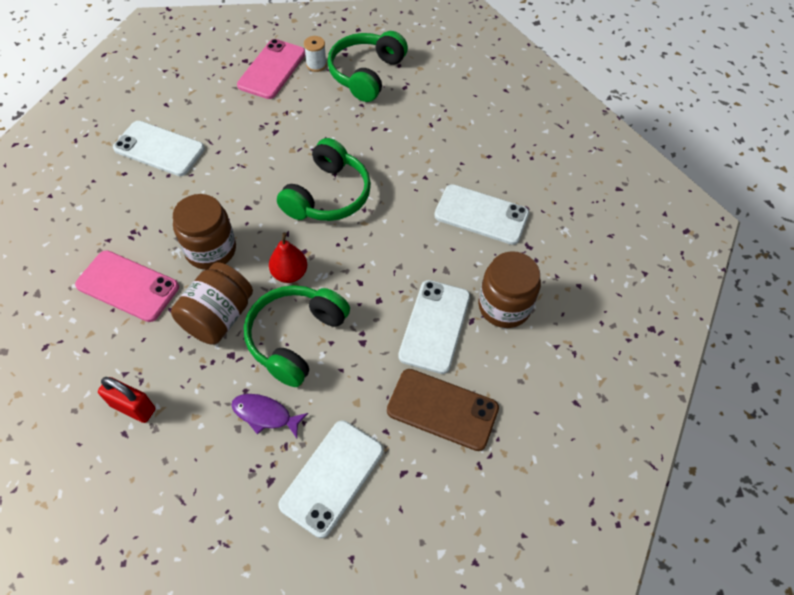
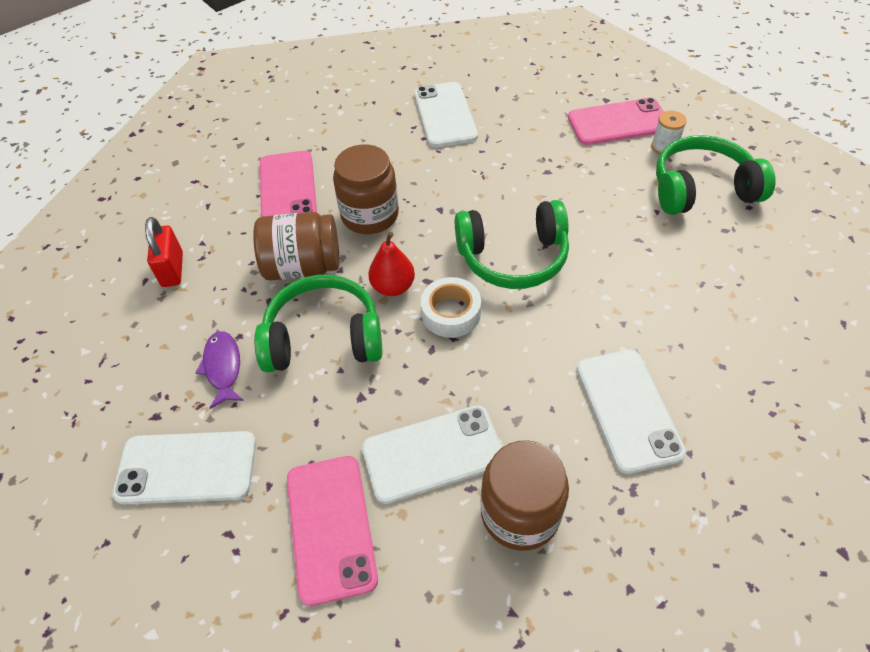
camera: 60 degrees right, 5 degrees down
(341, 255) = (451, 313): none -> white tape
(442, 409) = (330, 527): brown phone -> pink phone

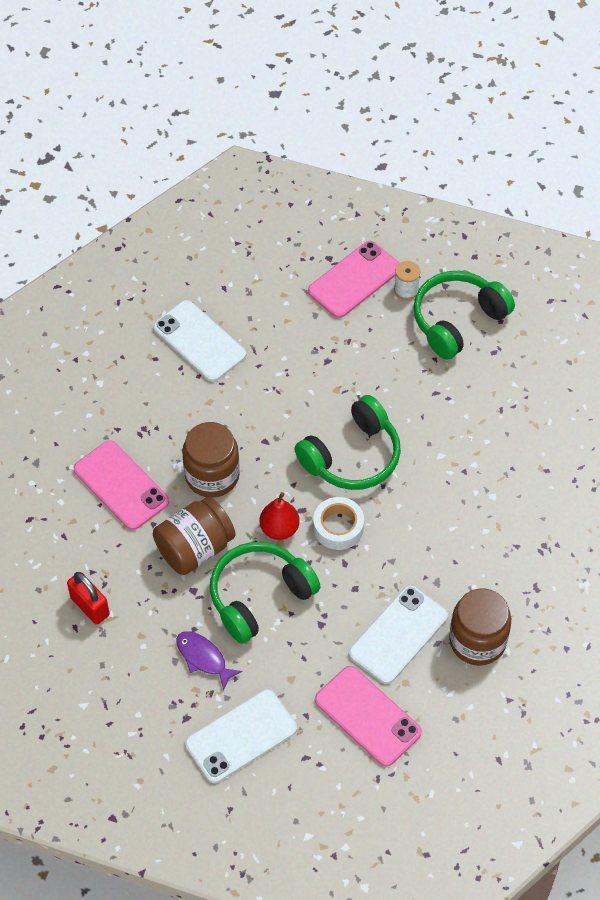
camera: 35 degrees left, 5 degrees up
(628, 409) = (503, 535): white phone -> none

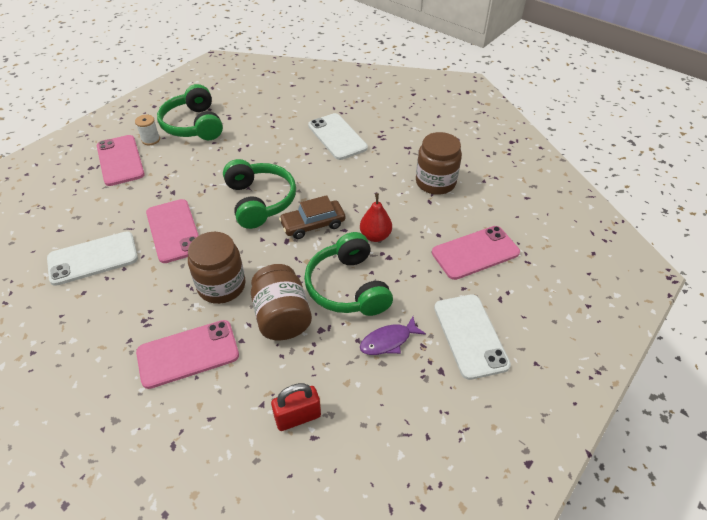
camera: 70 degrees left, 10 degrees down
(268, 393) = (174, 231): none -> pink phone
(279, 529) = (295, 258): red pear -> red pear (375, 236)
(338, 527) = (313, 224): white tape -> brown car
(398, 635) = (415, 218): white phone -> white phone (337, 137)

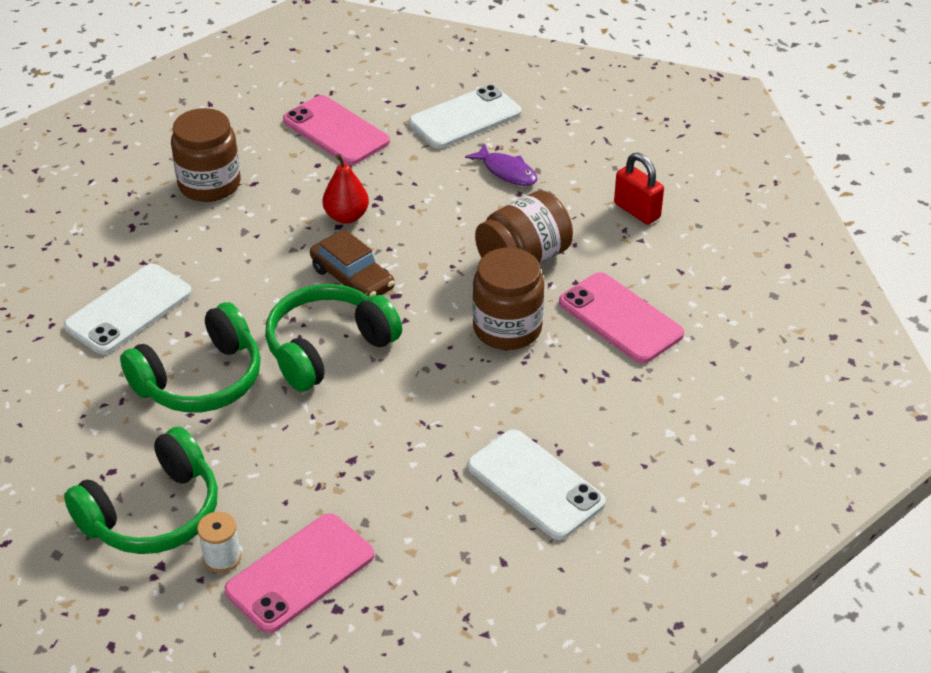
camera: 110 degrees left, 5 degrees down
(174, 231) = (435, 419): pink phone -> none
(348, 287) = (447, 219): green headphones -> green headphones (200, 380)

